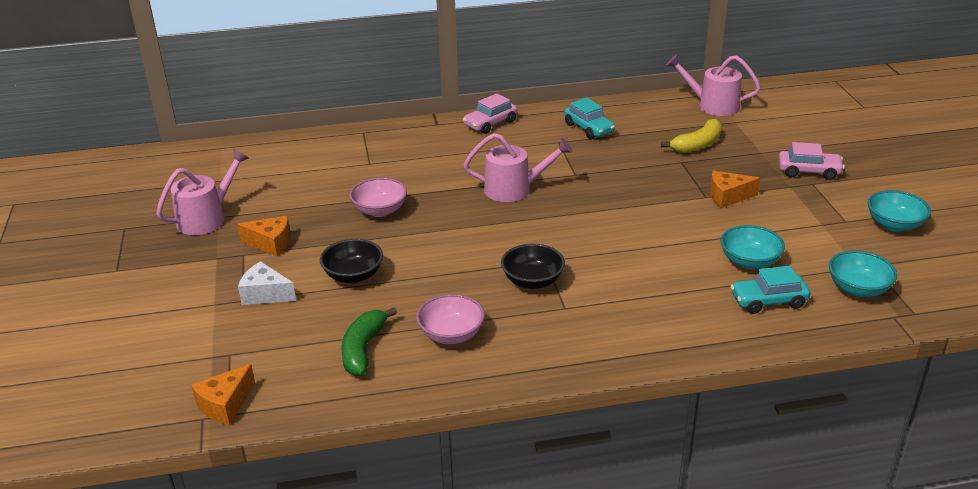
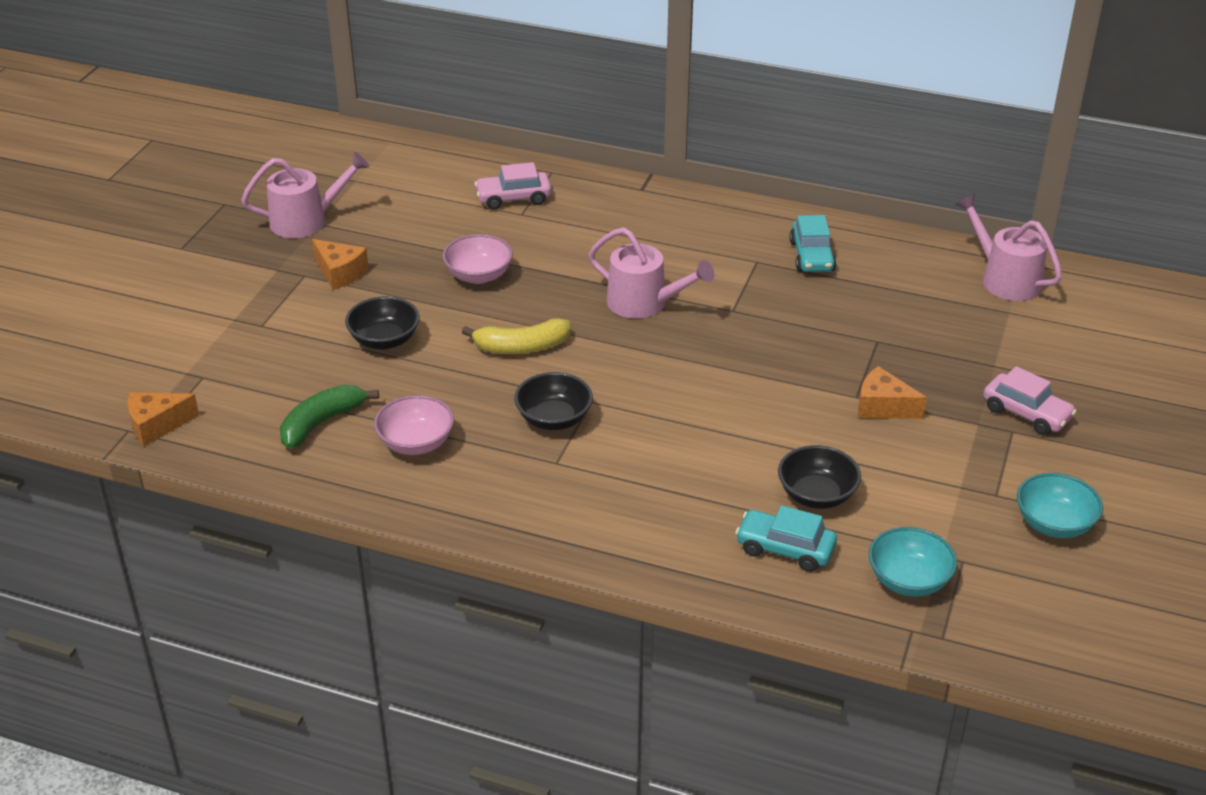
camera: 30 degrees right, 5 degrees up
(265, 294) = (286, 327): white cheese -> none
(490, 123) = (702, 209): pink car -> pink car (513, 198)
(697, 145) = (923, 326): yellow banana -> yellow banana (521, 347)
(749, 261) = (816, 495): turquoise bowl -> black bowl

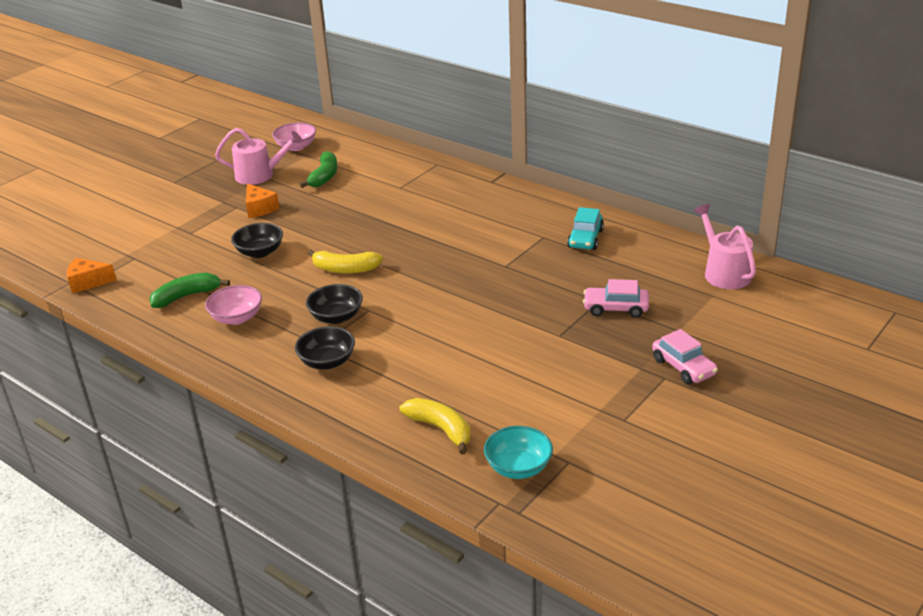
camera: 20 degrees right, 5 degrees down
(403, 211) = (324, 176): none -> green banana
(479, 275) = (346, 221): pink bowl -> pink bowl (296, 147)
(513, 198) = (401, 177): pink car -> pink car (615, 308)
(644, 303) = (446, 253): pink watering can -> none
(785, 549) = (441, 429): turquoise car -> yellow banana
(816, 495) = (487, 397): black bowl -> black bowl (327, 362)
(883, 407) = (575, 345): orange cheese -> none
(1054, 524) = (657, 448): turquoise bowl -> none

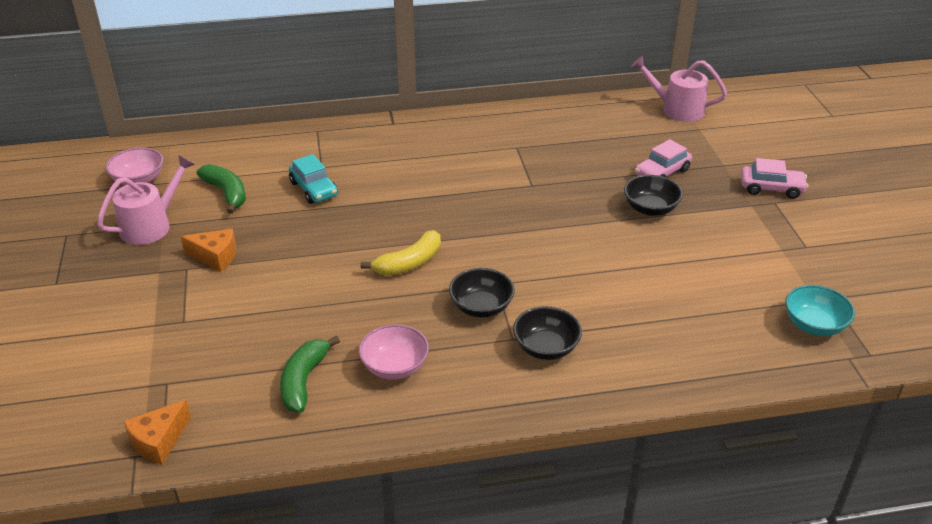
camera: 50 degrees left, 5 degrees up
(260, 252) = (298, 296): black bowl -> black bowl (650, 208)
(441, 429) = (721, 336): yellow banana -> none
(585, 239) = (548, 132): turquoise car -> turquoise car (314, 189)

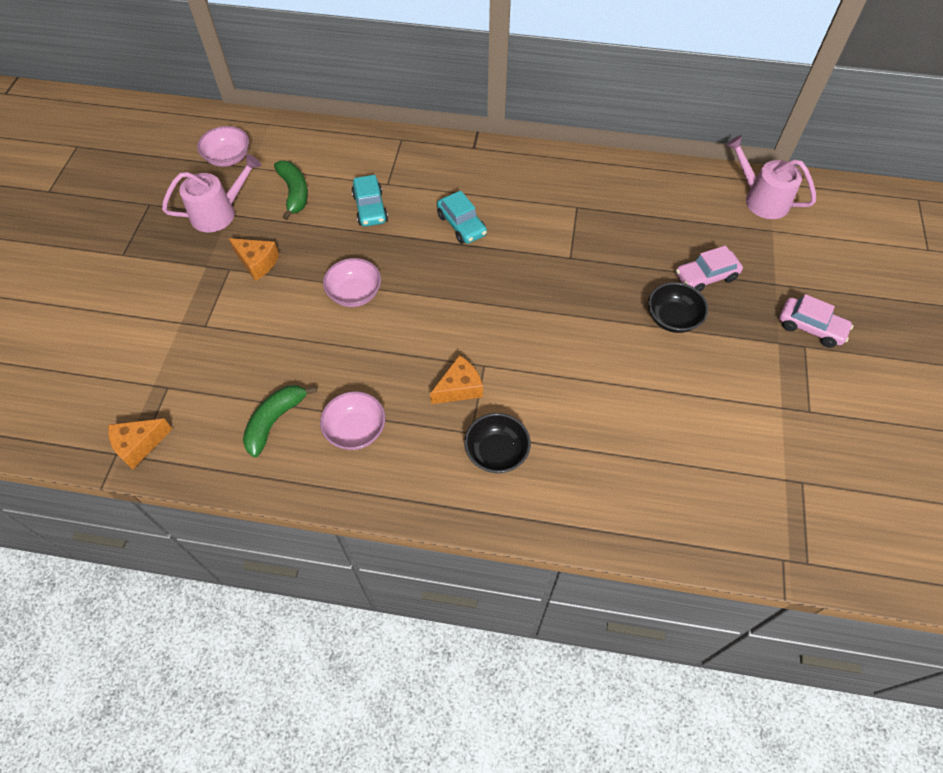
camera: 20 degrees right, 20 degrees up
(334, 258) = (355, 294): none -> pink bowl
(409, 263) = (417, 318): yellow banana -> none
(414, 183) = (462, 225): none -> turquoise car
(481, 307) = (459, 388): black bowl -> orange cheese
(814, 325) = (768, 509): turquoise bowl -> none

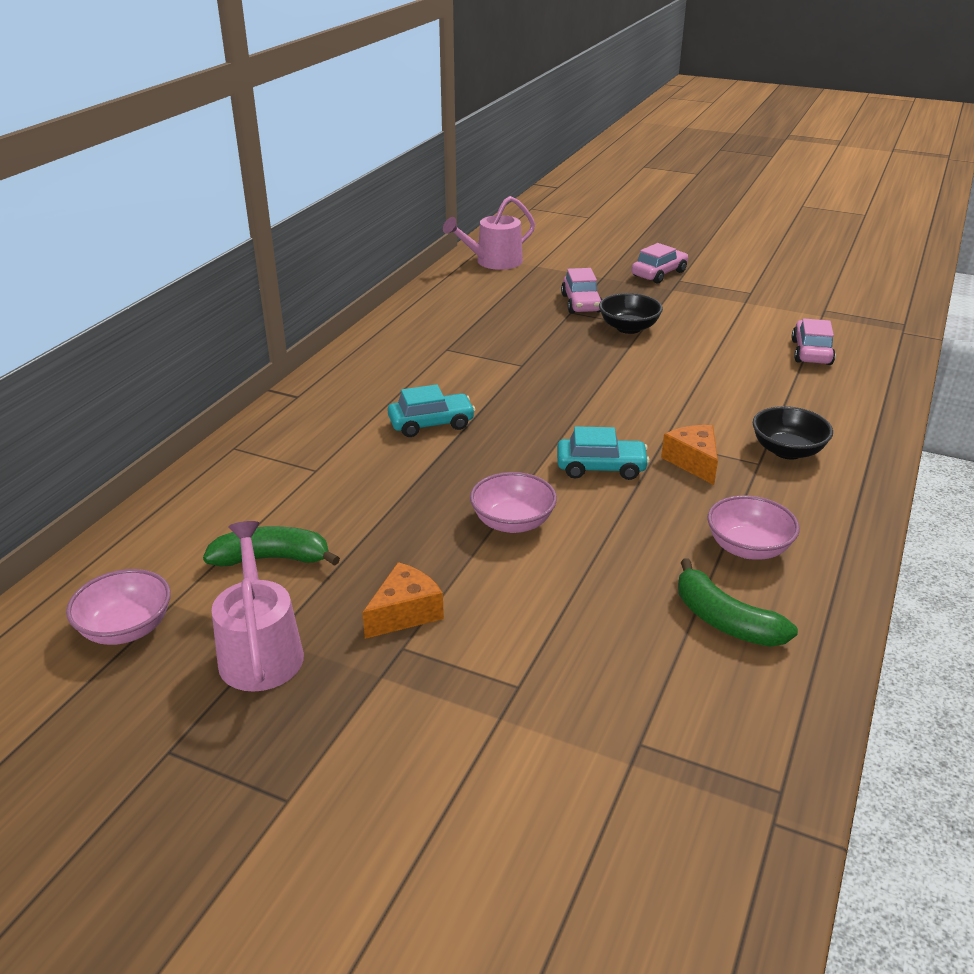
camera: 75 degrees left, 25 degrees down
(139, 445) = (757, 787): orange cheese -> none
(370, 208) = (355, 490): turquoise car -> turquoise car (601, 468)
(690, 469) = (811, 352): none -> pink car

